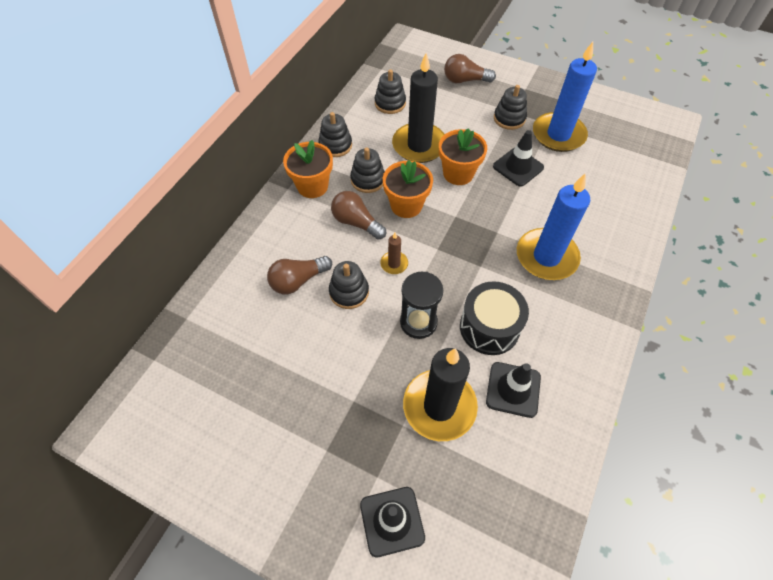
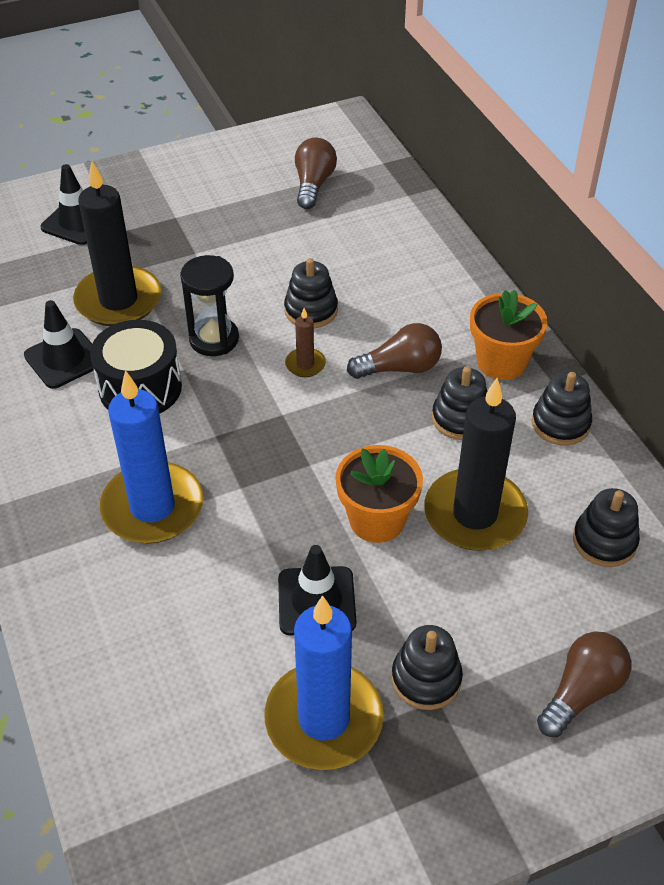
camera: 130 degrees right, 10 degrees down
(298, 281) = (368, 282): brown light bulb -> brown light bulb (313, 184)
(406, 205) = (378, 428): orange flower pot -> none

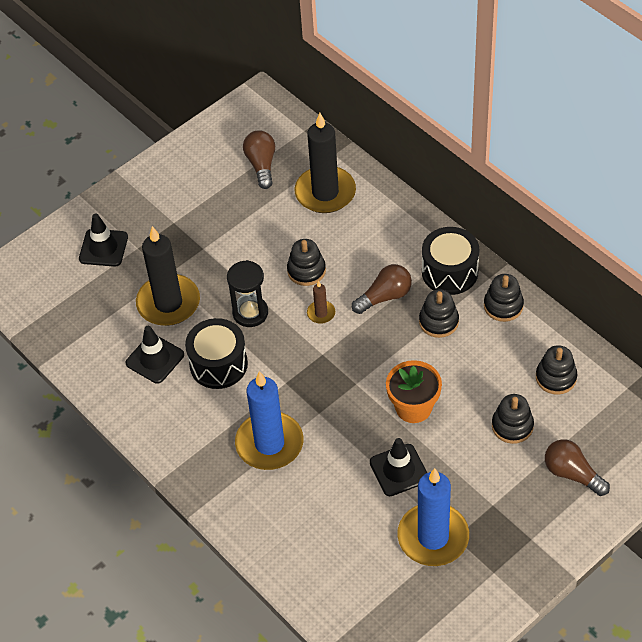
camera: 15 degrees left, 5 degrees up
(426, 678) = (482, 495): black stacking toy -> black stacking toy (512, 426)
(475, 514) = (472, 384): black candle -> black candle (325, 192)
(501, 362) = (449, 272): orange flower pot -> black drum
(581, 692) = (572, 474): brown light bulb -> brown light bulb turned 75 degrees counterclockwise

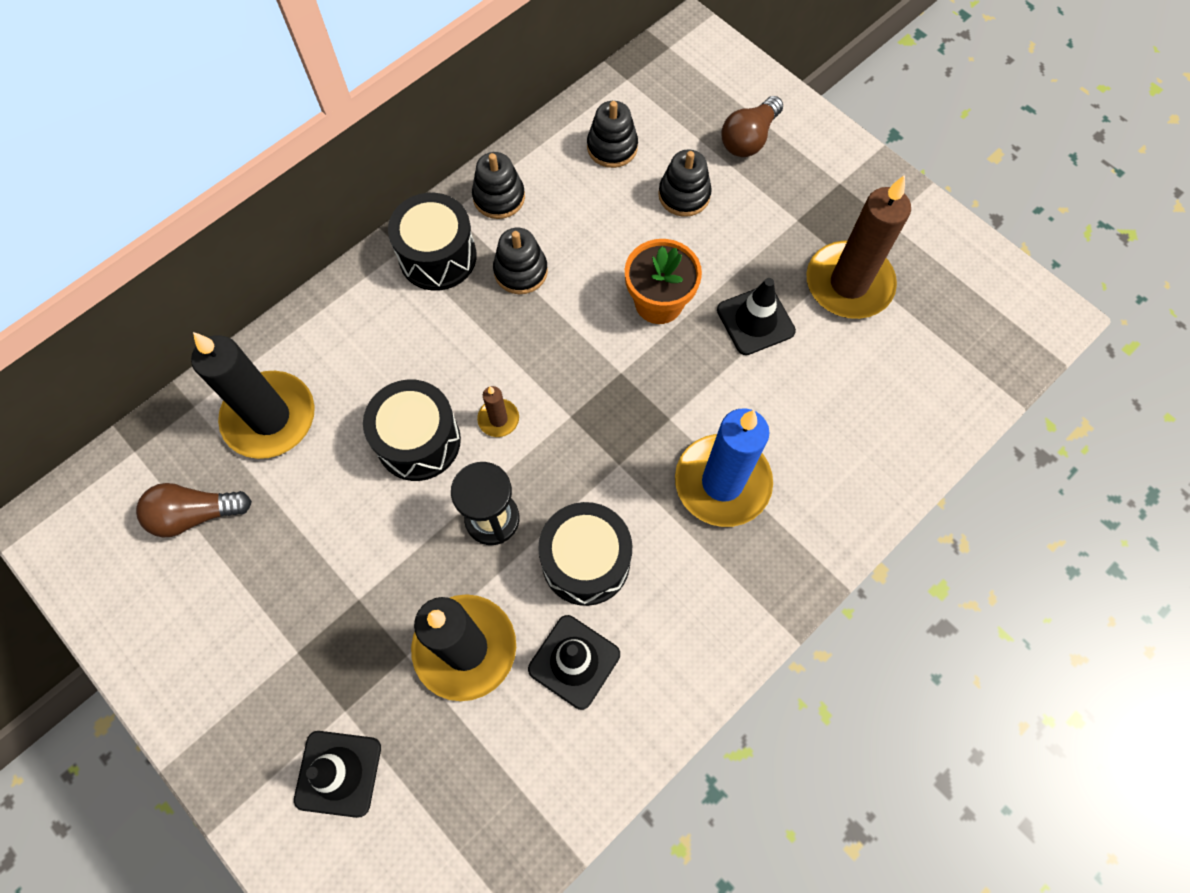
camera: 95 degrees left, 15 degrees up
(306, 270) = (418, 441): black stacking toy -> black drum
(385, 297) = (474, 336): brown light bulb -> none
(433, 537) = (848, 283): blue candle -> brown candle

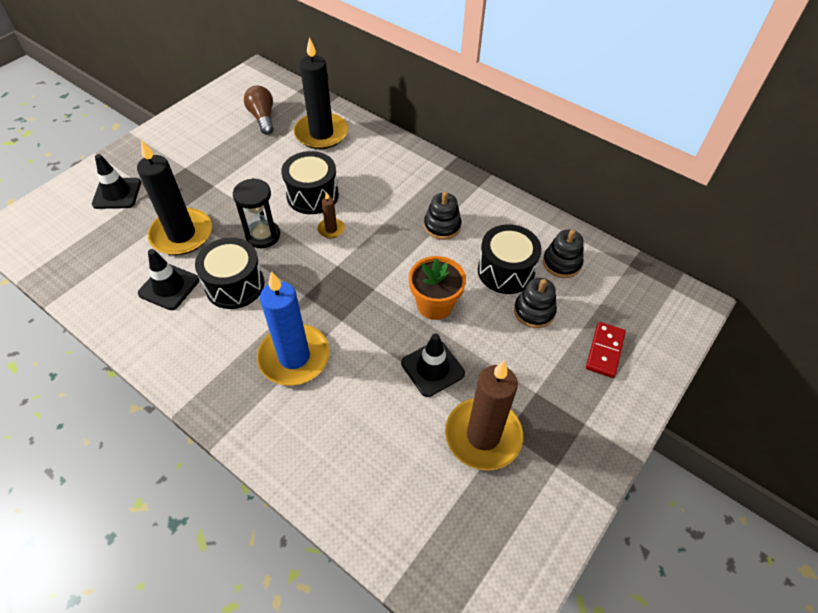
camera: 80 degrees right, 15 degrees down
(437, 256) = (443, 185): black drum -> black drum (505, 271)
(499, 197) = (497, 207): black stacking toy -> none
(749, 139) = (604, 351): brown light bulb -> red domino

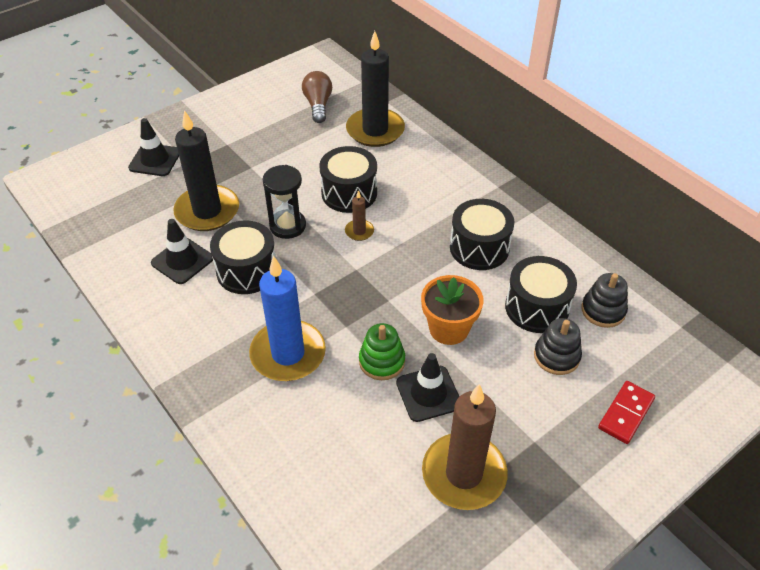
camera: 15 degrees right, 5 degrees down
(383, 347) = (382, 361): none -> green stacking toy
(442, 226) = (479, 248): black stacking toy -> black drum

